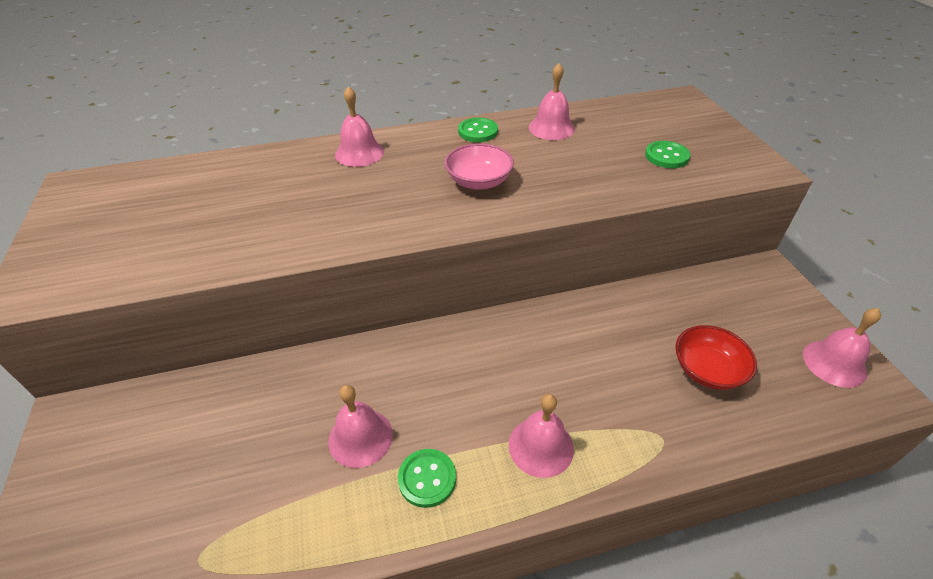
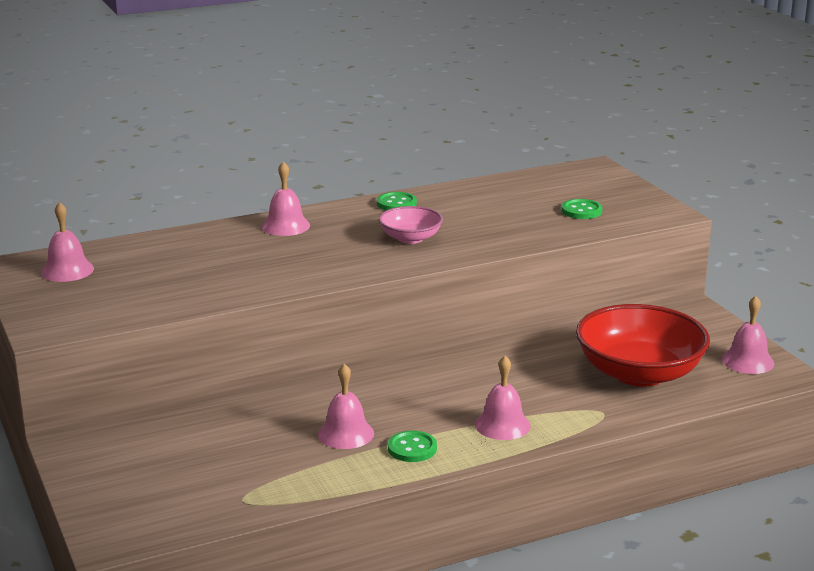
camera: 10 degrees left, 20 degrees down
(551, 128) = (468, 197): pink bell -> pink bell (67, 270)
(707, 370) = (639, 373): red bowl -> red bowl, size x1.94

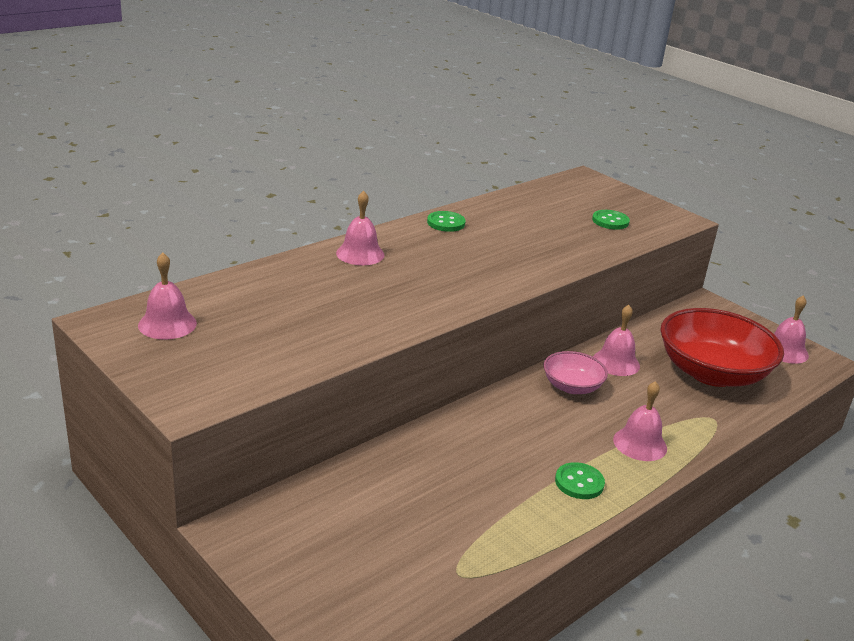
camera: 20 degrees left, 5 degrees up
(345, 433) = (506, 473): pink bell -> pink bell (616, 362)
(410, 238) = (487, 260): pink bowl -> pink bowl (572, 386)

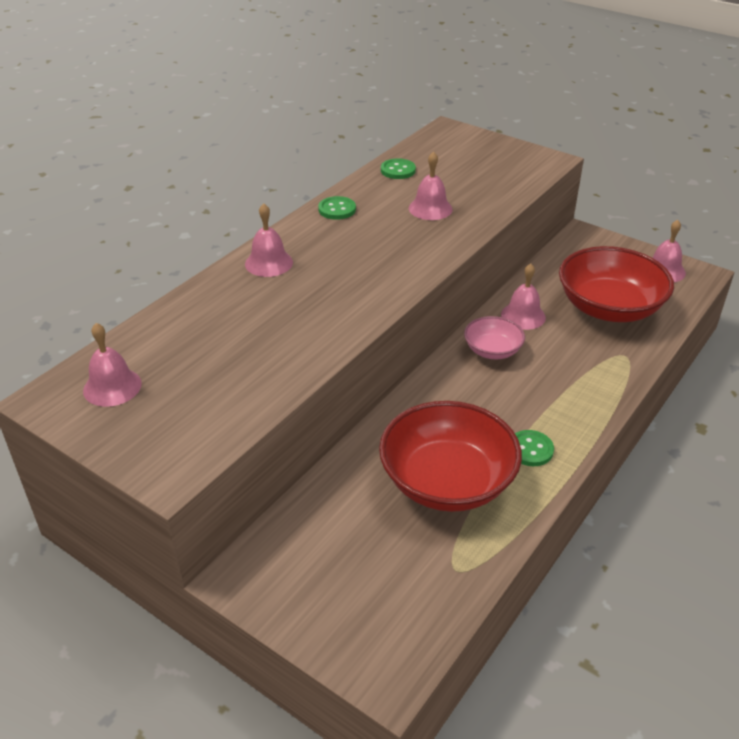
camera: 10 degrees left, 10 degrees up
(480, 493) = (447, 481): none -> red bowl
(610, 221) = (487, 175): green button -> green button (398, 170)
(640, 444) = (570, 396): pink bell -> pink bell (430, 208)

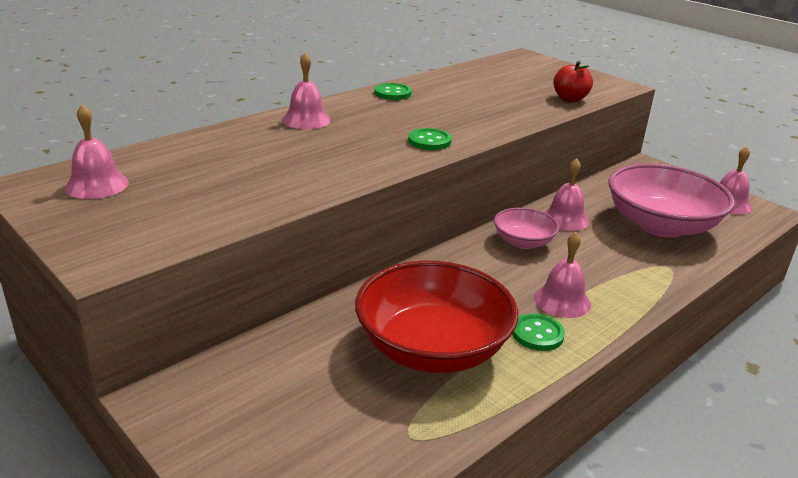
camera: 10 degrees right, 10 degrees down
(398, 170) = (464, 75): green button -> green button (429, 141)
(430, 208) = (485, 103): pink bell -> pink bell (562, 300)
(508, 188) = (570, 99): none -> red apple
(609, 308) = (660, 225): red bowl -> pink bowl

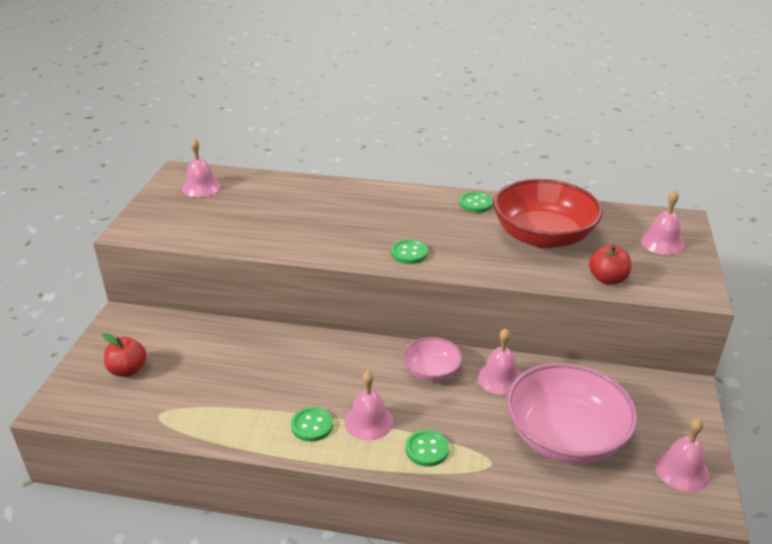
camera: 55 degrees right, 5 degrees up
(286, 432) = (128, 370): none -> red apple
(306, 120) = (375, 197): pink bell -> pink bell (662, 243)
(432, 348) = (250, 386): red bowl -> red bowl (543, 236)
(626, 288) = (427, 449): none -> green button

